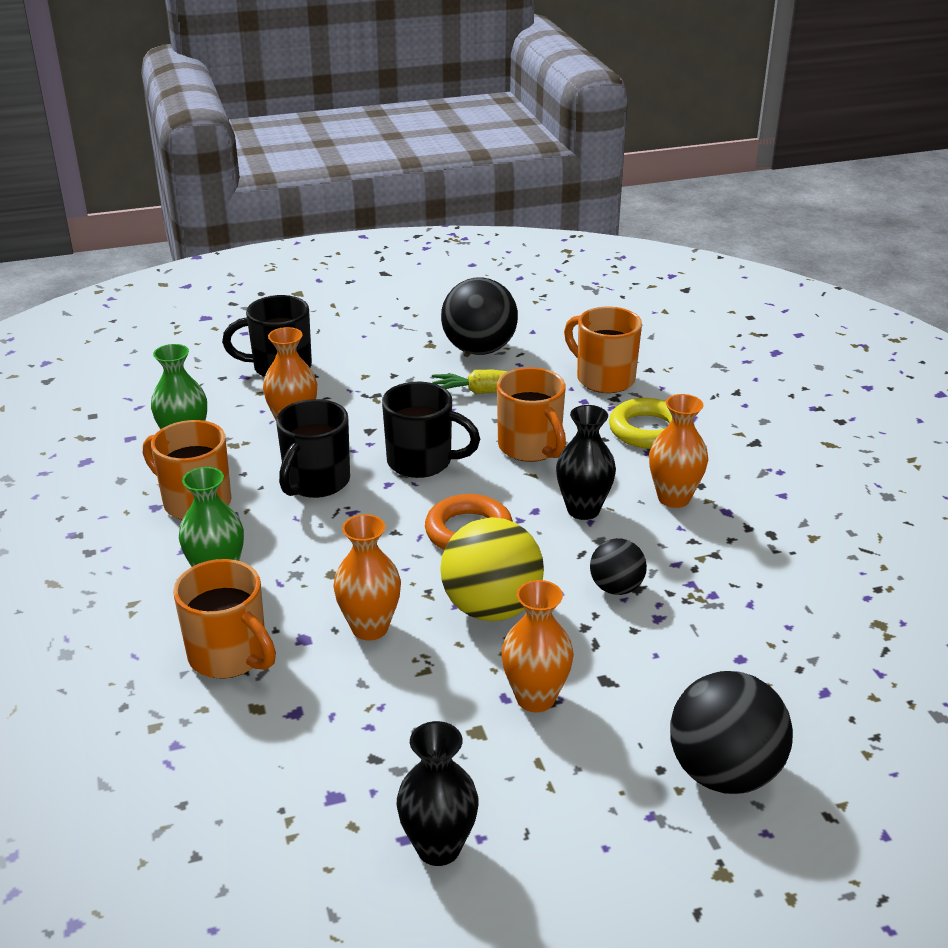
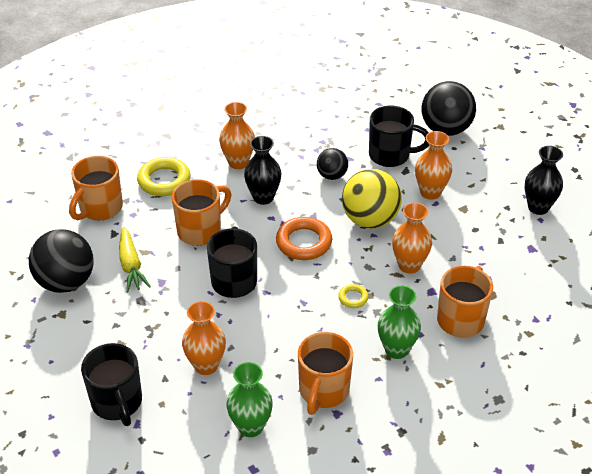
camera: 105 degrees left, 10 degrees up
(315, 483) = (277, 330): black mug -> black mug (391, 155)
(334, 557) = (353, 298): none -> yellow ring

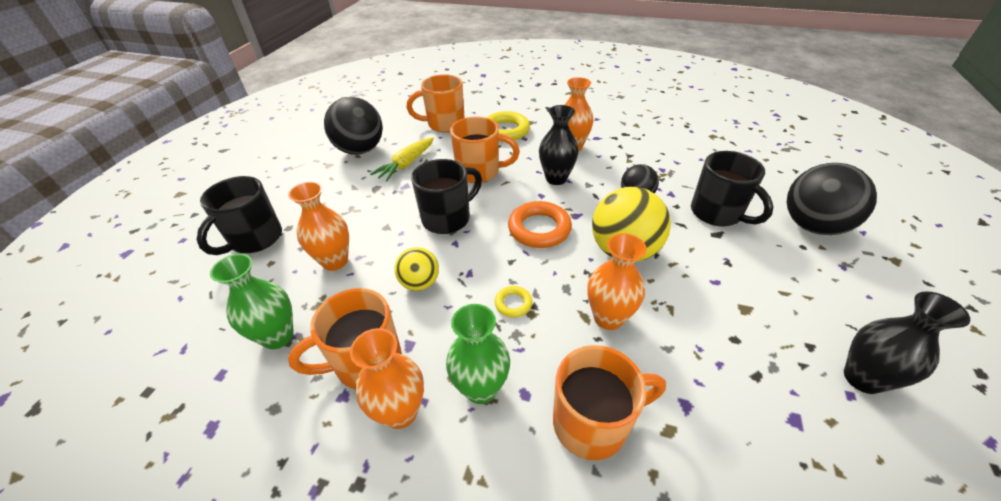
camera: 50 degrees right, 0 degrees up
(283, 331) = (420, 283): none -> yellow ball
(430, 192) = (722, 268): orange vase -> orange vase (400, 412)

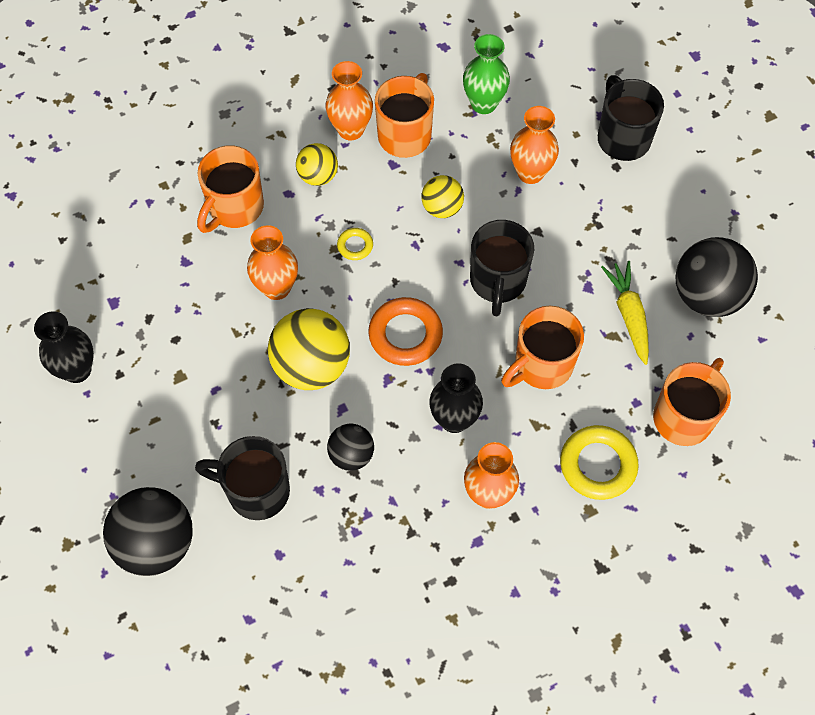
camera: 135 degrees right, 20 degrees up
(481, 388) = (318, 176): green vase -> yellow ball

